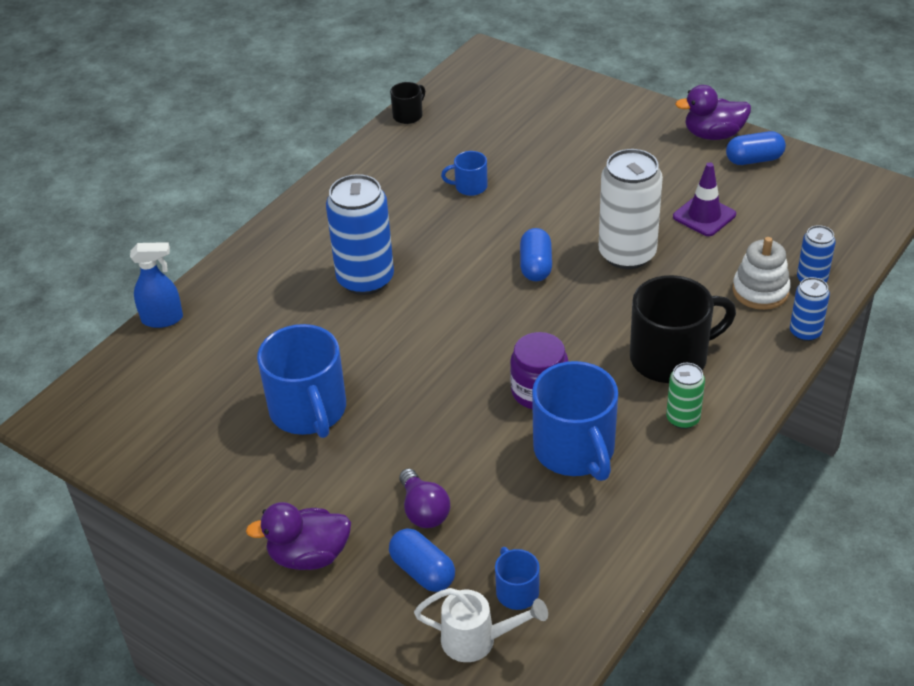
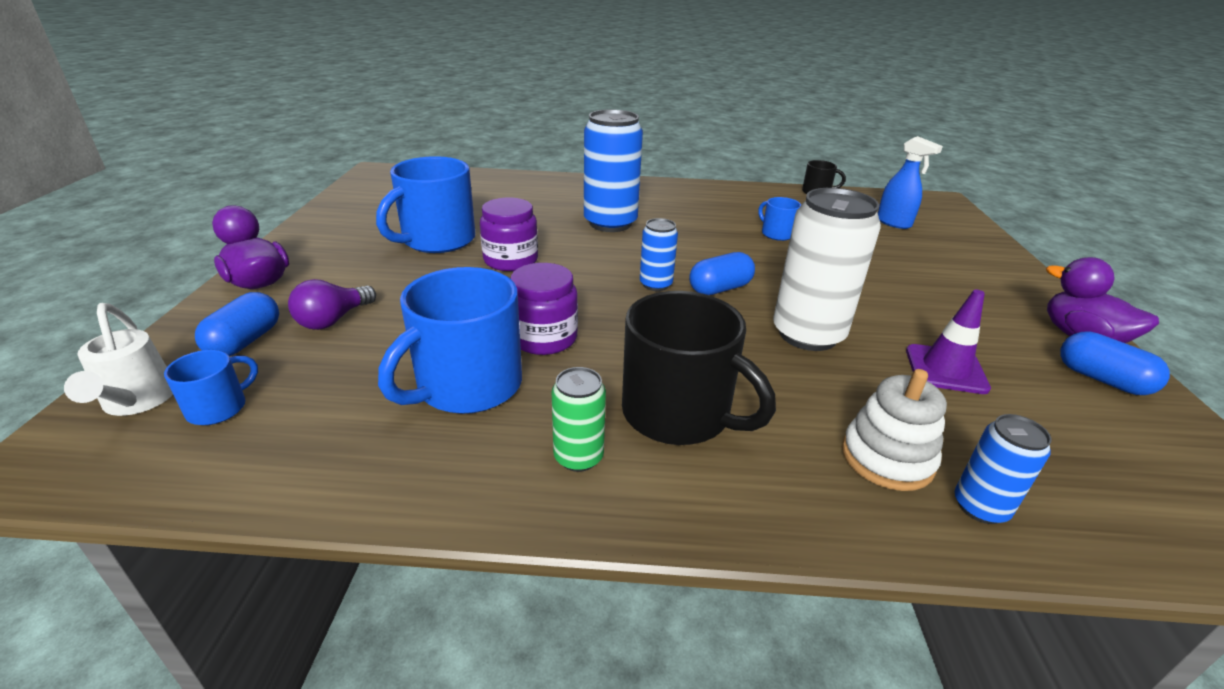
camera: 55 degrees right, 10 degrees down
(163, 319) = (497, 175): blue spray bottle -> blue spray bottle (894, 223)
(393, 371) = (511, 260): none -> purple jar
(805, 332) = (865, 535): blue can -> blue can (655, 284)

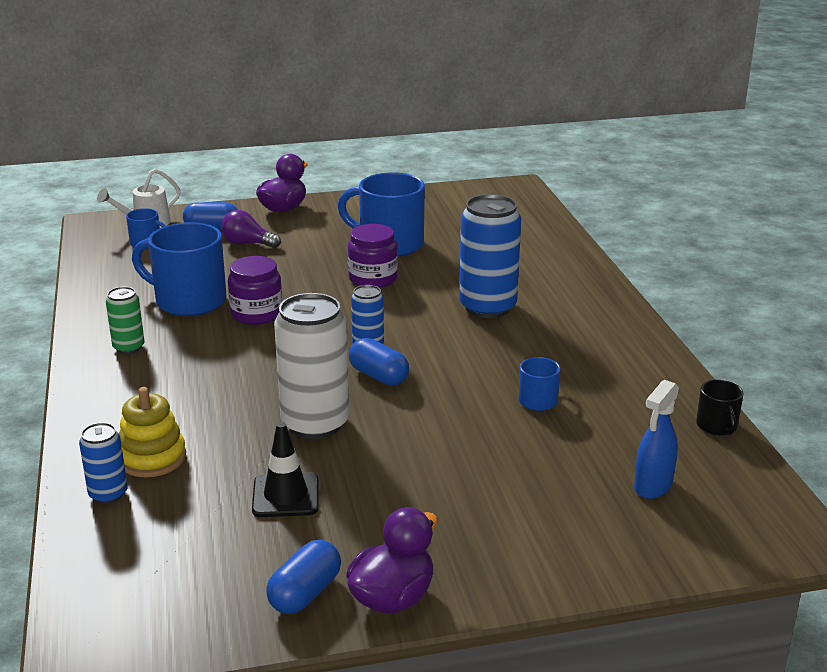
camera: 75 degrees right, 5 degrees down
(679, 414) = (180, 375): black mug -> none
(887, 458) = (152, 458): white stacking toy -> yellow stacking toy
(945, 369) = (286, 496): purple traffic cone -> black traffic cone

